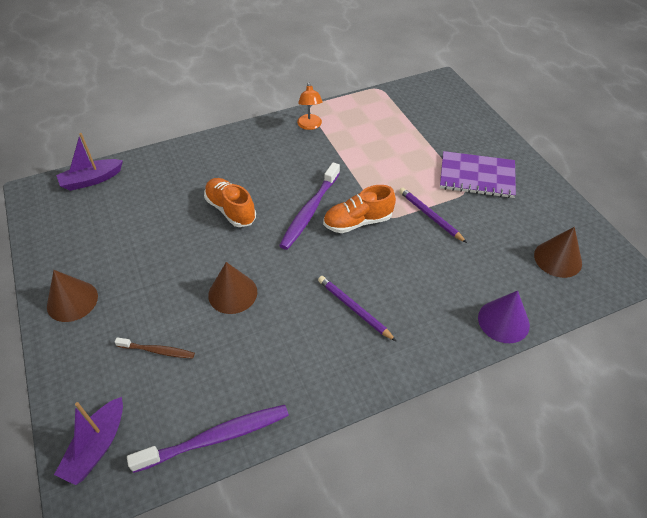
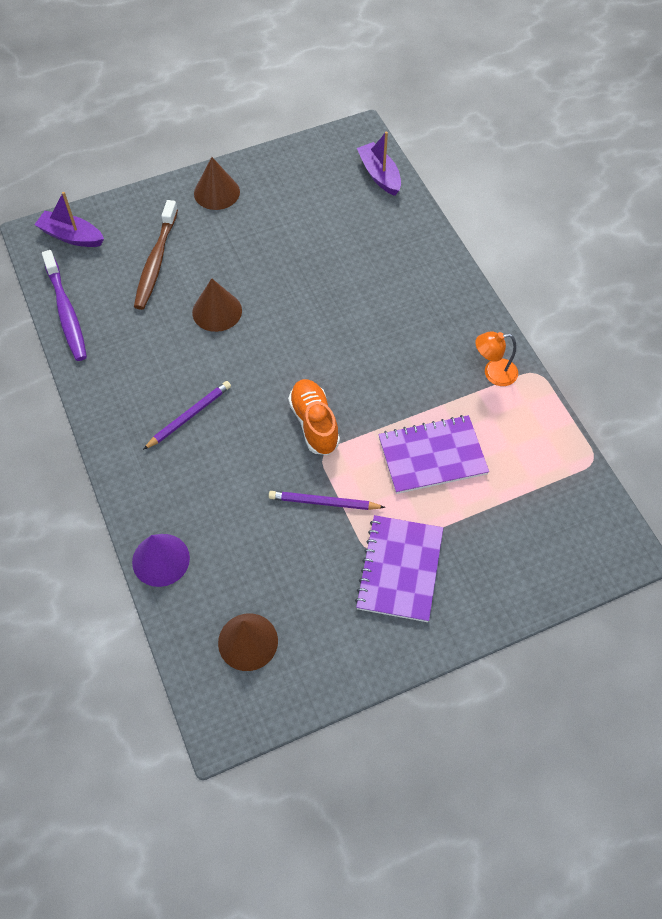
camera: 90 degrees right, 10 degrees up
(157, 351) = (156, 261): brown toothbrush -> brown toothbrush, size x1.78
(231, 210) = (334, 300): orange shoe -> none
(310, 211) = (332, 375): purple toothbrush -> none
(382, 158) = (432, 456): none -> purple notebook
(430, 216) = (324, 502): purple pencil -> purple pencil turned 135 degrees counterclockwise

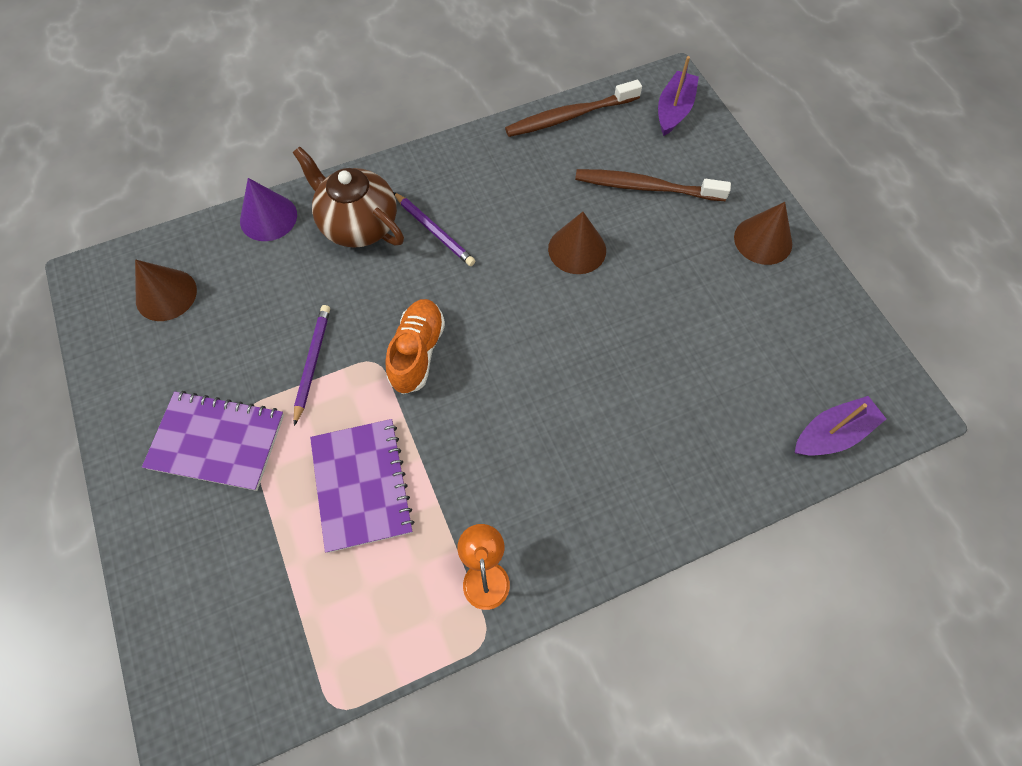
camera: 90 degrees right, 5 degrees up
(66, 312) = (569, 116): purple toothbrush -> brown toothbrush
(176, 478) = (358, 224): none -> brown teapot
(314, 423) = (417, 352): orange shoe -> orange shoe turned 60 degrees counterclockwise

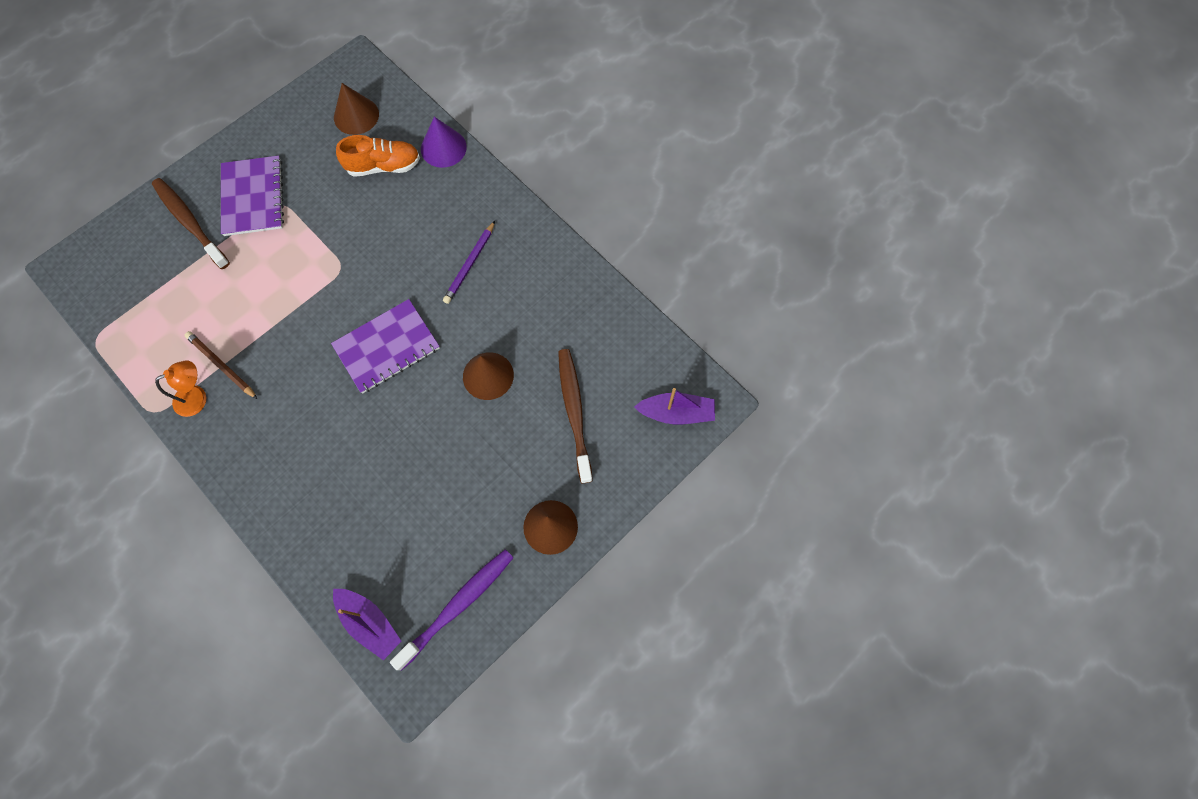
camera: 70 degrees right, 5 degrees up
(312, 363) = (328, 228): purple pencil -> none
(358, 224) = (458, 209): brown teapot -> none
(361, 485) = (243, 297): purple notebook -> purple notebook (386, 347)
(417, 352) = (356, 293): orange shoe -> orange shoe (383, 166)
(451, 533) = (221, 365): none -> brown pencil
(569, 116) = (632, 326): brown toothbrush -> brown toothbrush (190, 222)
(829, 343) = (458, 606): none -> purple toothbrush

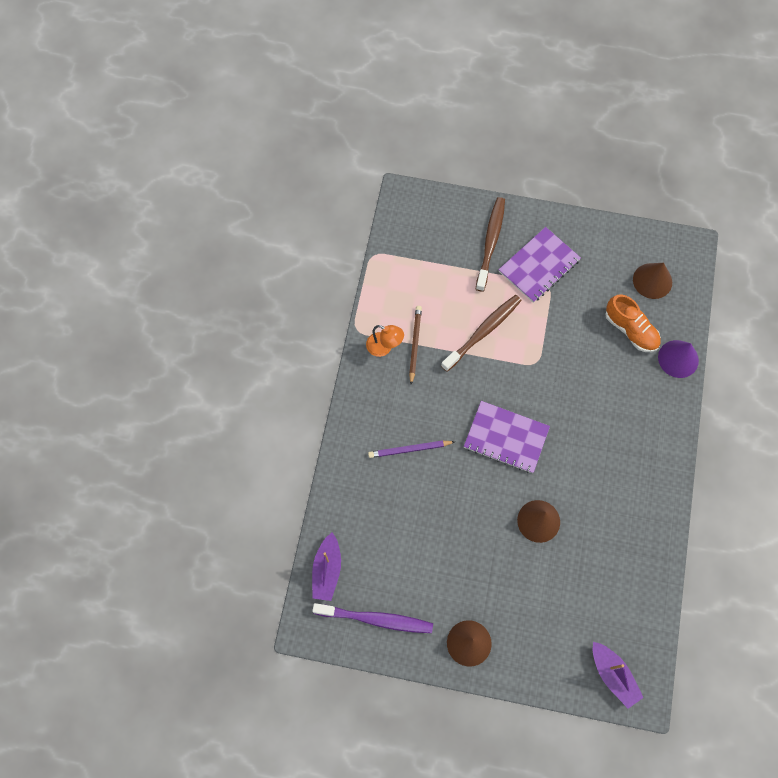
camera: 55 degrees right, 0 degrees up
(470, 264) = (607, 446): purple pencil -> purple pencil (409, 449)
(574, 412) = (558, 601): brown toothbrush -> brown toothbrush (483, 332)

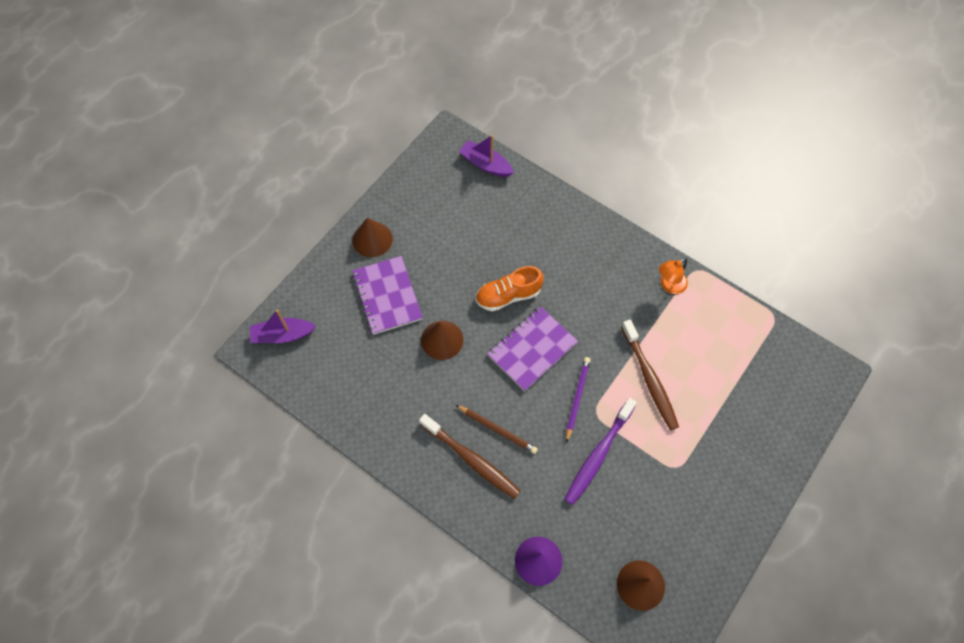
camera: 115 degrees right, 5 degrees down
(376, 619) = (428, 182): purple toothbrush -> purple toothbrush (598, 455)
(409, 449) = (559, 265): purple pencil -> purple pencil (577, 398)
(415, 344) = (661, 312): brown pencil -> brown pencil (497, 430)
(490, 242) = (750, 434): brown toothbrush -> brown toothbrush (471, 459)
(539, 266) = (704, 470): purple notebook -> purple notebook (387, 296)
(630, 330) = (592, 527): orange shoe -> orange shoe (508, 295)

